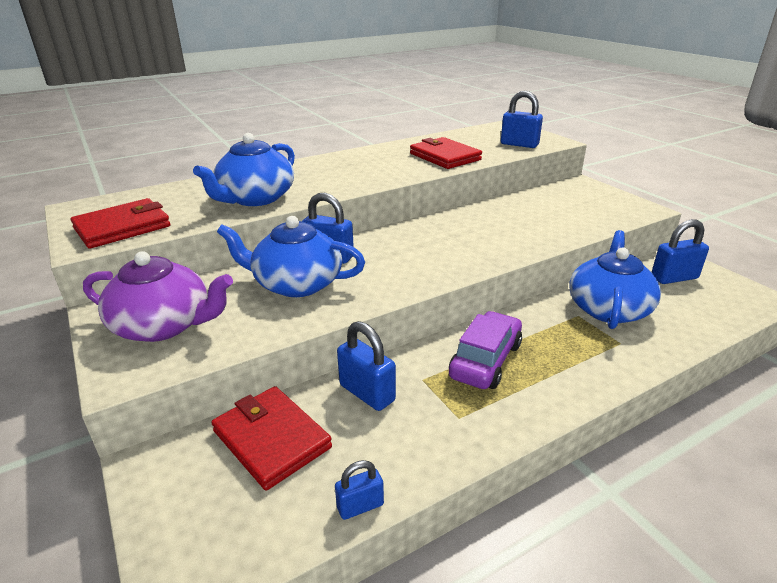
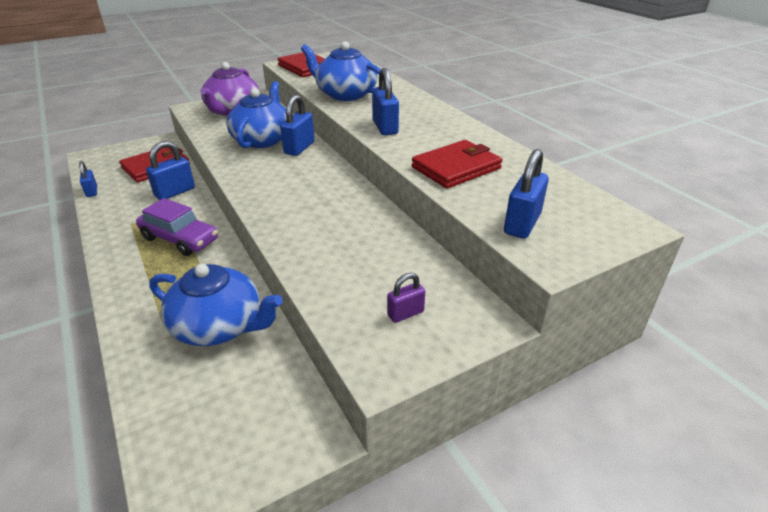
camera: 90 degrees right, 5 degrees up
(590, 203) = (405, 313): none -> purple padlock
(674, 278) = (263, 411): blue padlock -> blue padlock (385, 127)

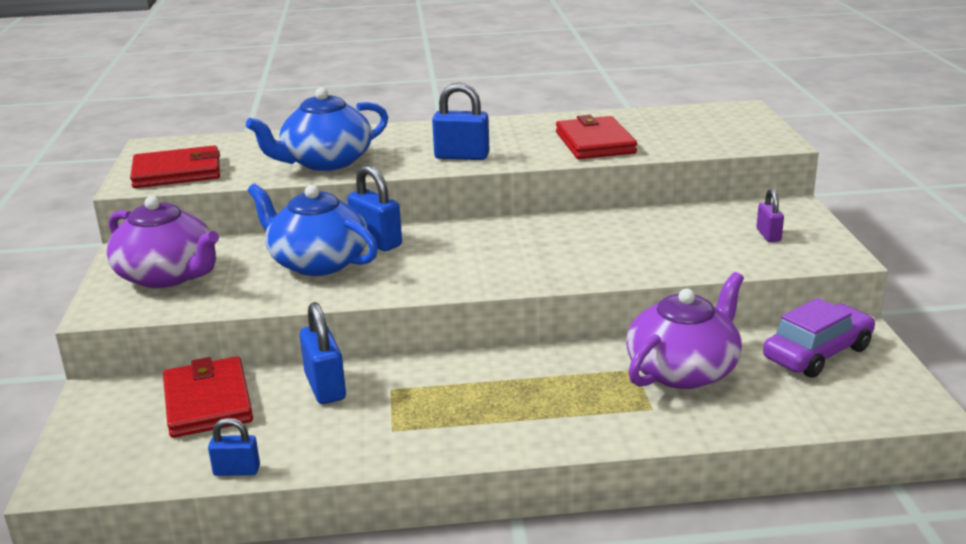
camera: 65 degrees left, 10 degrees down
(180, 239) = (474, 387): purple car -> purple car (817, 353)
(219, 325) = (683, 370): blue teapot -> purple teapot
(522, 224) = (717, 139): blue padlock -> none

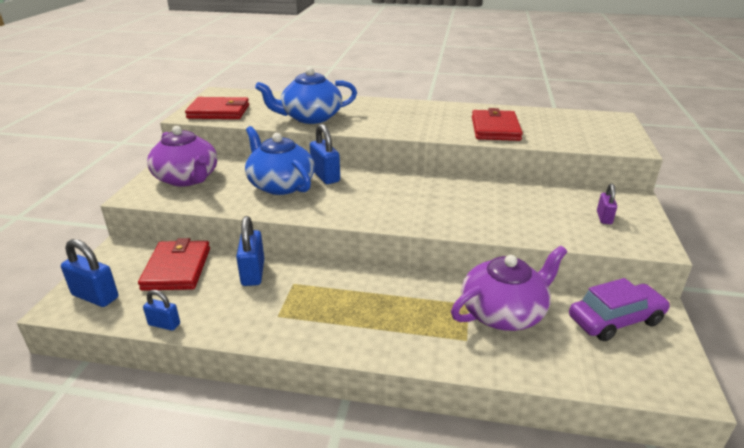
camera: 15 degrees right, 5 degrees up
(462, 156) = (399, 126): blue padlock -> blue padlock (95, 296)

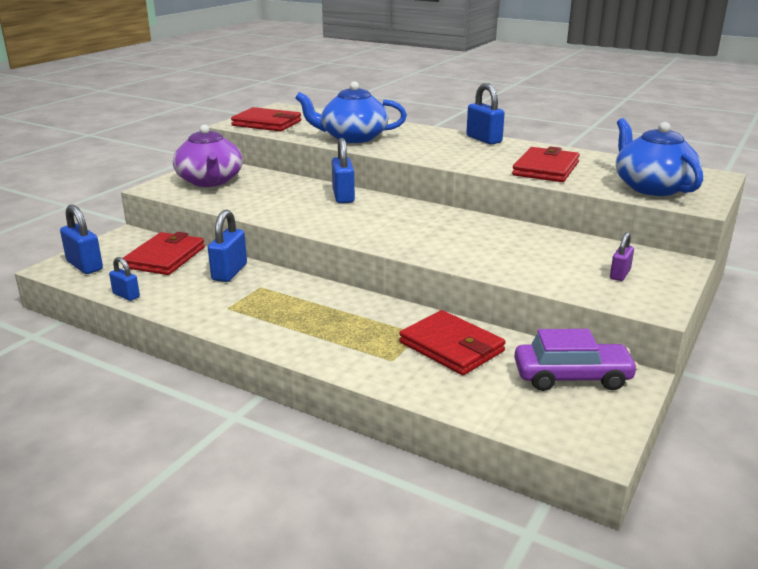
camera: 20 degrees right, 5 degrees down
(280, 185) = (293, 197): blue teapot -> blue teapot (652, 187)
(421, 105) = (484, 139): none -> blue padlock
(504, 312) = (451, 347): purple teapot -> red wallet

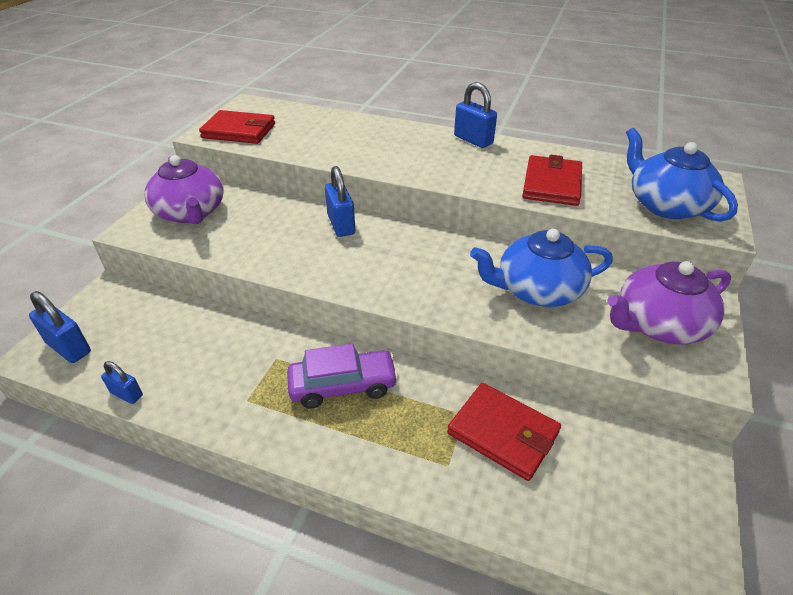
camera: 10 degrees left, 15 degrees up
(165, 257) = (160, 322): red wallet -> none
(229, 272) = (237, 338): blue padlock -> none
(353, 137) = (338, 148): blue teapot -> blue teapot (537, 289)
(572, 377) = (637, 465): purple car -> purple car (343, 386)
(620, 274) = (659, 324): purple padlock -> purple teapot

